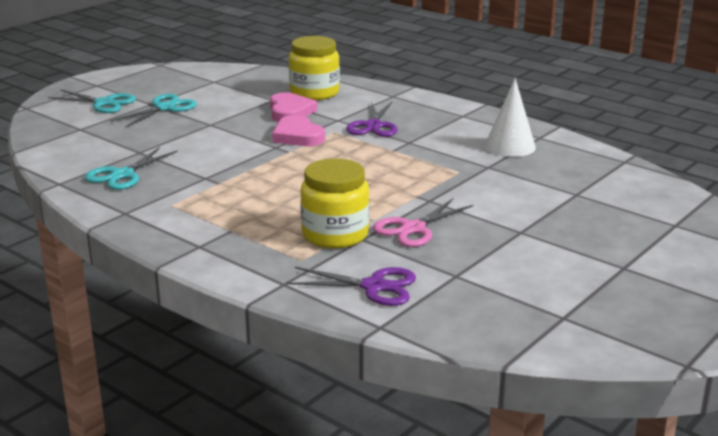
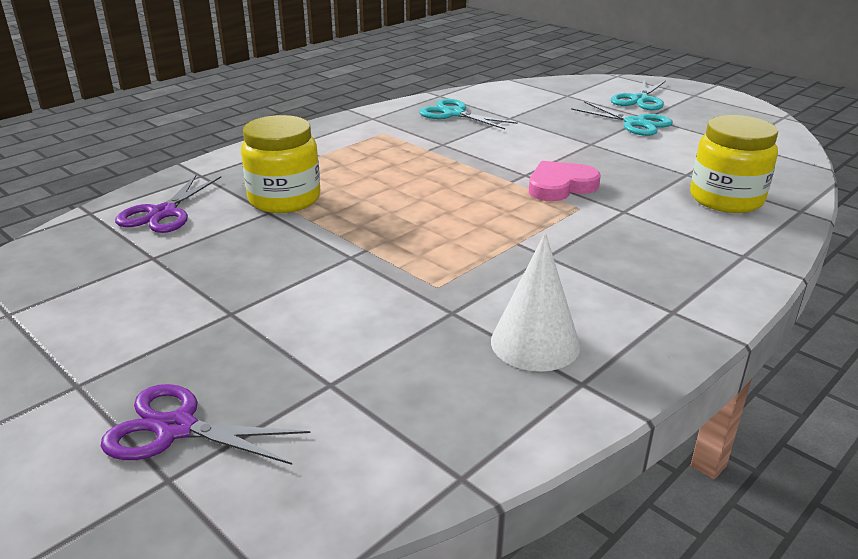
camera: 95 degrees right, 5 degrees up
(290, 112) = (645, 183): pink heart -> none
(373, 126) = (606, 234): purple scissors -> purple scissors (176, 428)
(413, 229) = (276, 241): pink scissors -> none

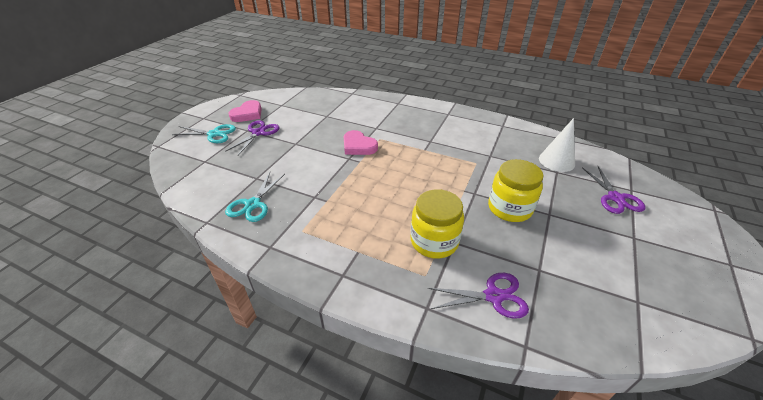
camera: 110 degrees left, 10 degrees up
(535, 343) = (491, 136): white cone -> white cone (556, 161)
(635, 123) = (258, 133): turquoise scissors -> purple scissors
(703, 119) = (247, 114): none -> pink heart
(726, 199) = (350, 107): yellow jar -> yellow jar (509, 208)

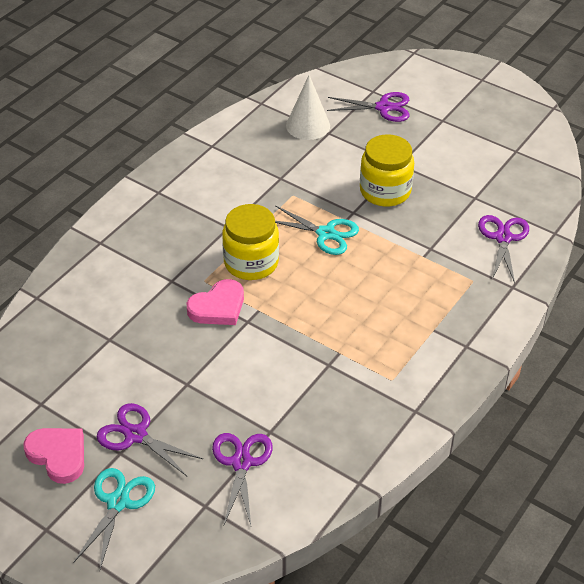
camera: 80 degrees left, 5 degrees up
(233, 170) = (241, 462): none -> purple scissors
(253, 204) = (331, 432): turquoise scissors -> turquoise scissors (326, 234)
(434, 241) = (427, 264): yellow jar -> yellow jar (251, 262)

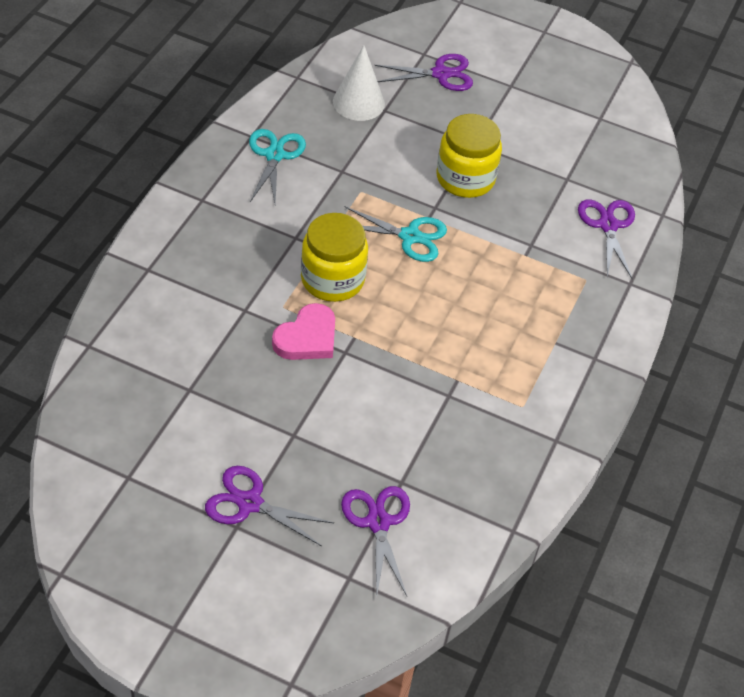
camera: 15 degrees left, 5 degrees up
(58, 455) = (165, 538): pink heart -> none
(118, 502) = (249, 585): turquoise scissors -> turquoise scissors (274, 155)

